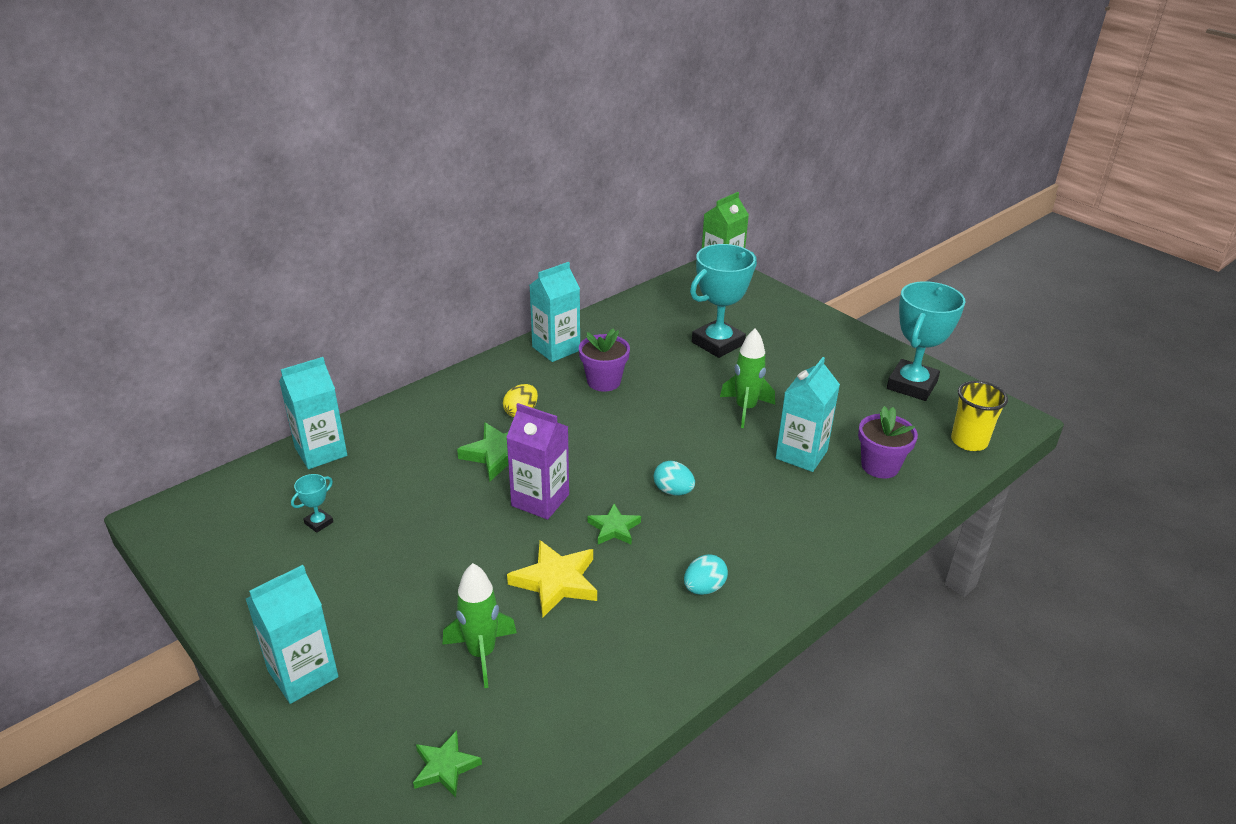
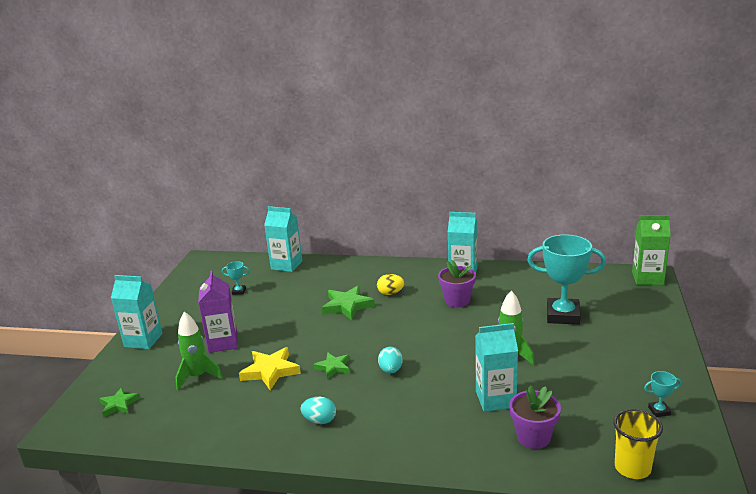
camera: 55 degrees right, 10 degrees down
(540, 500) = (327, 335): purple carton -> purple carton (223, 343)
(912, 385) = (659, 411): turquoise trophy -> turquoise trophy, size x0.42

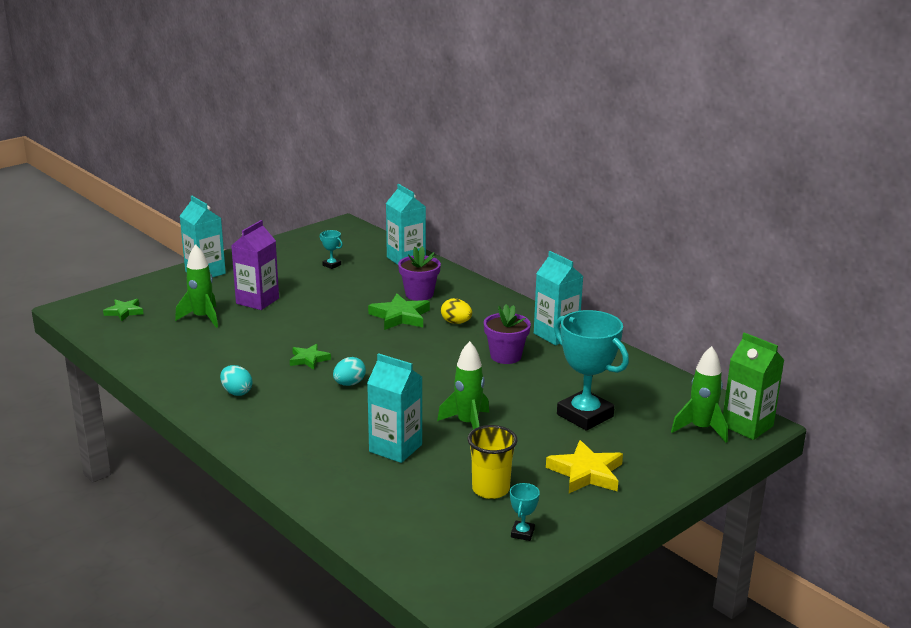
camera: 35 degrees right, 0 degrees up
(270, 371) = (258, 339): yellow star -> yellow star (586, 473)
(533, 437) = (375, 491): purple flower pot -> purple flower pot (419, 294)
(631, 292) = (701, 429): none -> green rocket
(632, 468) = (414, 556): yellow cup -> yellow cup (490, 489)
(659, 411) = (522, 533): turquoise trophy -> turquoise trophy turned 75 degrees clockwise

